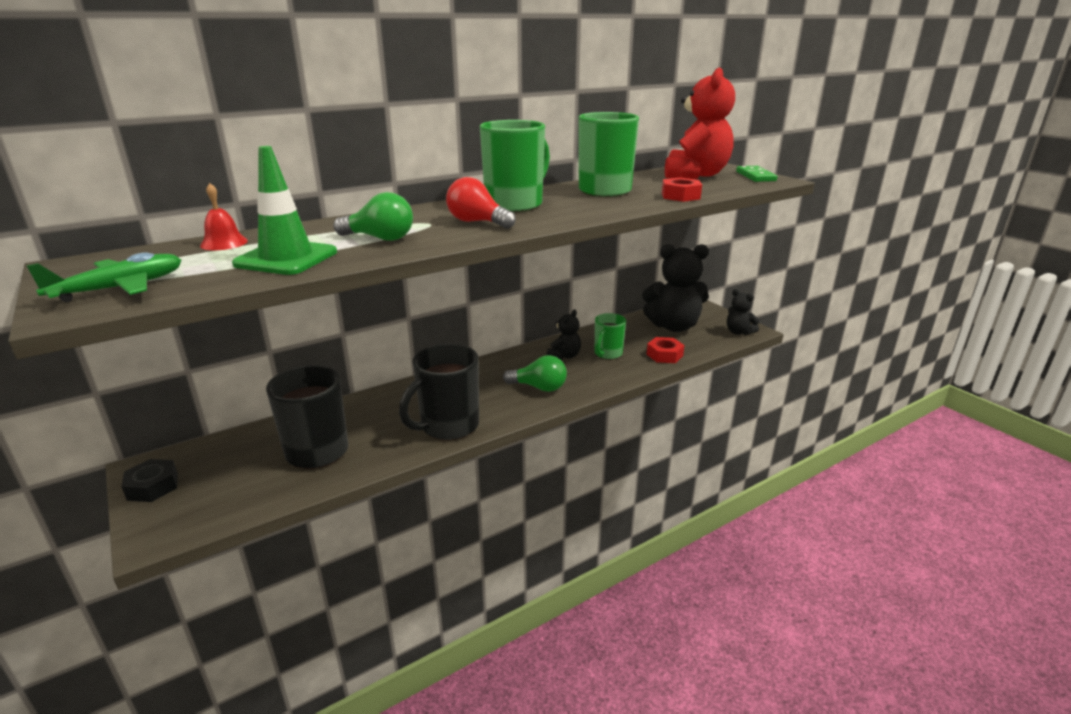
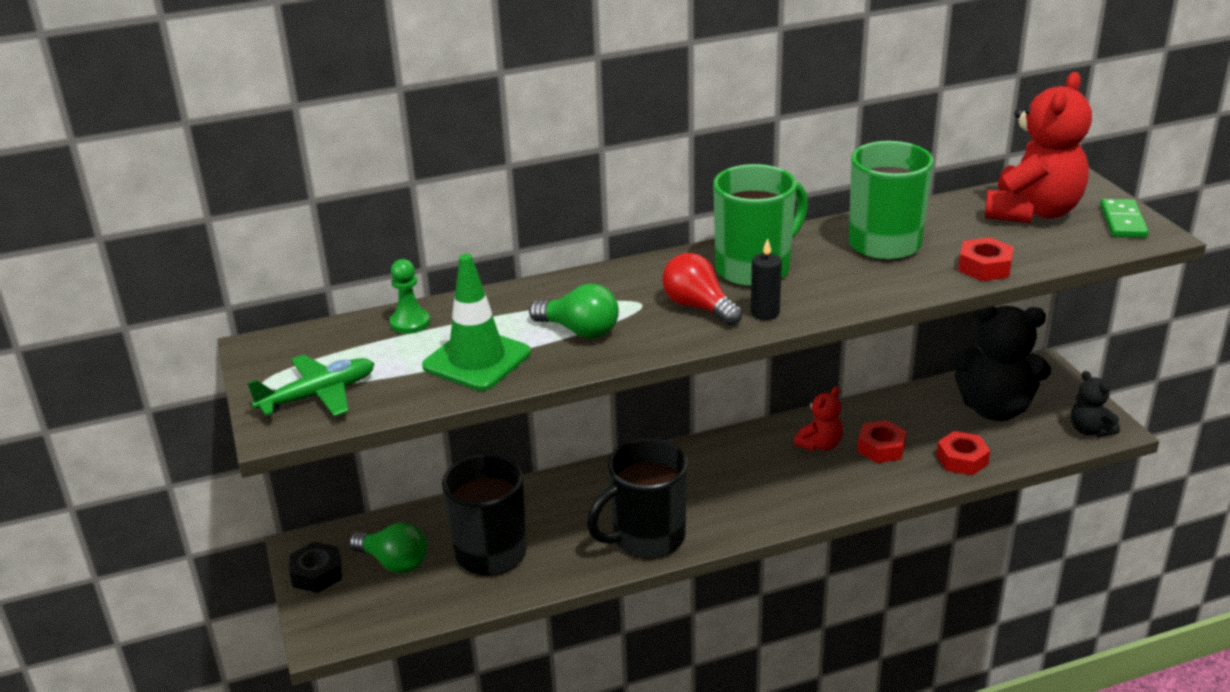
camera: 15 degrees right, 5 degrees up
(224, 243) = (410, 323): red bell -> green pawn
(531, 222) = (765, 313): none -> black candle
(539, 387) = (772, 493): green light bulb -> green light bulb (394, 562)
(564, 356) = (819, 445): black teddy bear -> red teddy bear
(607, 354) = (881, 448): green mug -> red nut

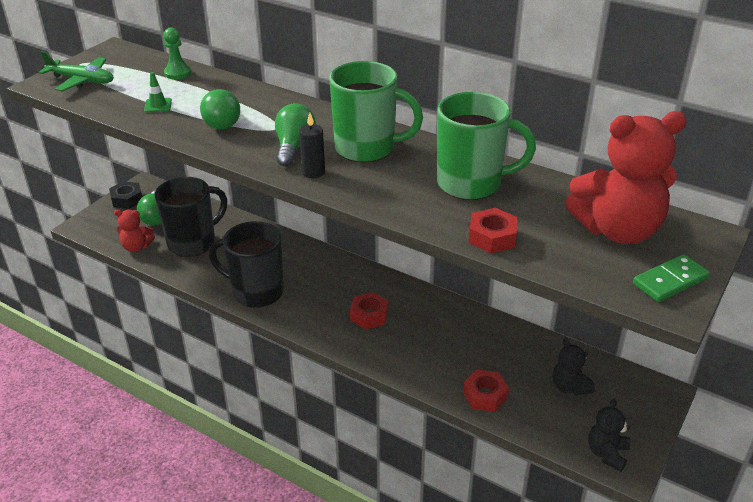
camera: 50 degrees right, 5 degrees up
(477, 360) = (158, 105): green traffic cone -> green traffic cone, size x0.45
(698, 307) = (294, 147): red light bulb -> green light bulb
(819, 445) = (424, 319): red teddy bear -> red teddy bear (136, 247)
(881, 448) = (453, 349): red nut -> red nut (369, 315)
(994, 409) = (569, 387): black teddy bear -> black teddy bear, size x0.50

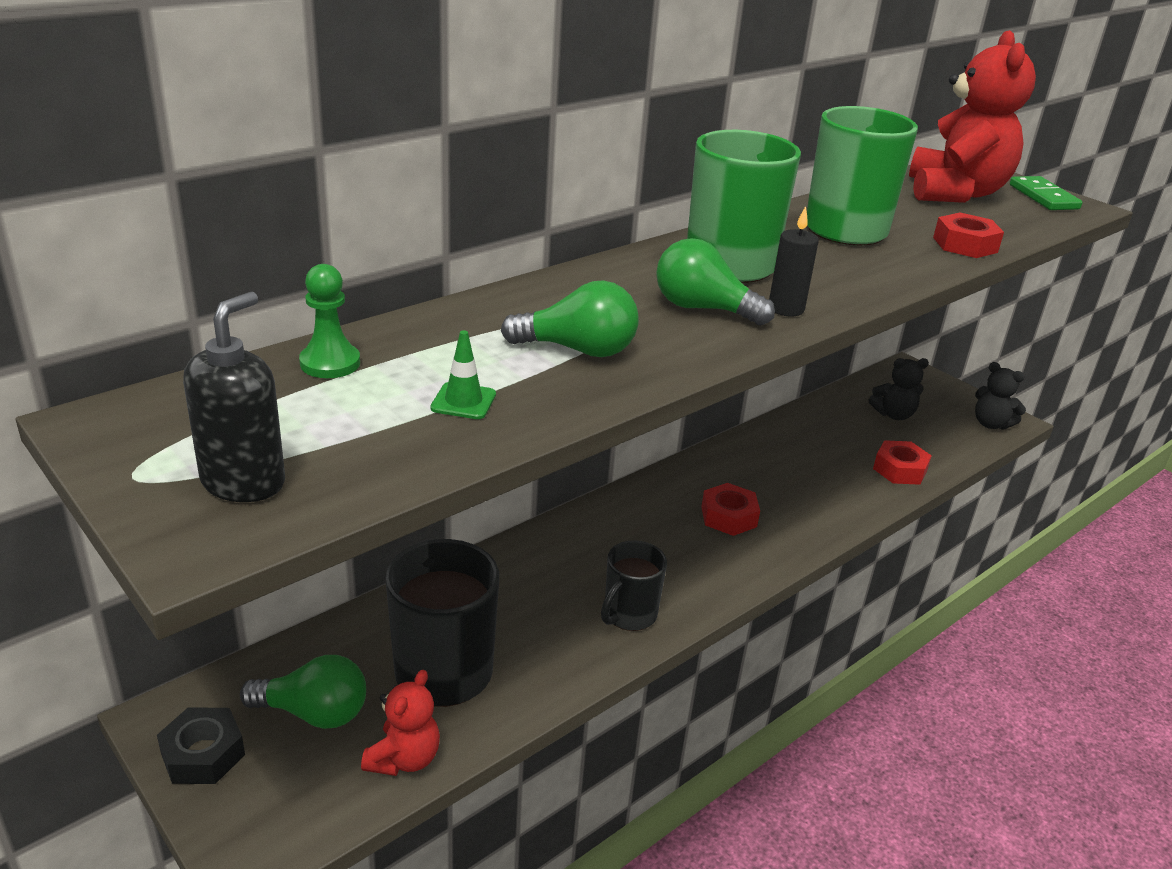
camera: 75 degrees left, 5 degrees down
(81, 80) = (244, 482): green plane -> black soap dispenser
(256, 291) = (629, 615): black mug -> black mug, size x0.60

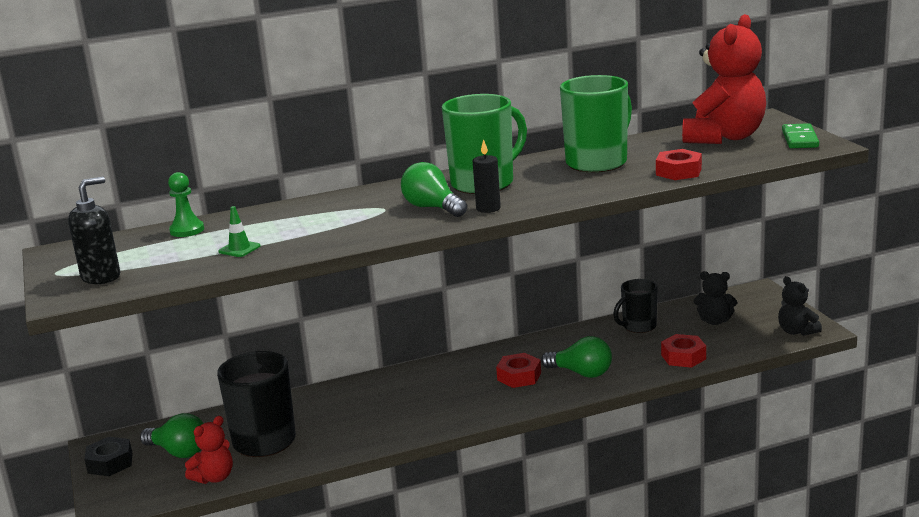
camera: 25 degrees right, 10 degrees down
(578, 350) = (329, 227): green light bulb -> green light bulb (581, 373)
(629, 615) = (402, 424): black mug -> black mug (638, 326)

